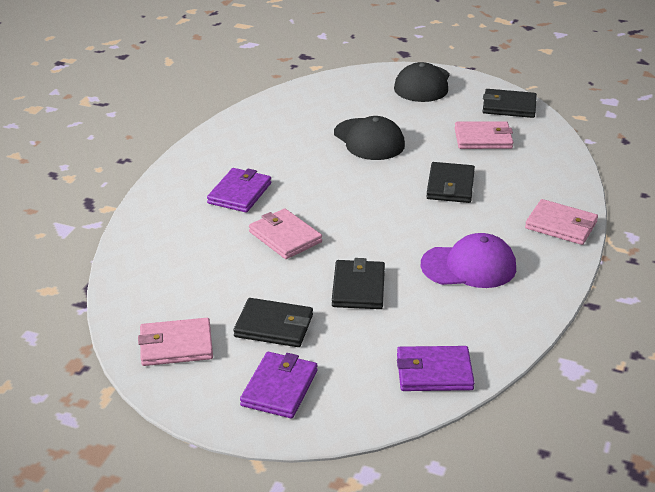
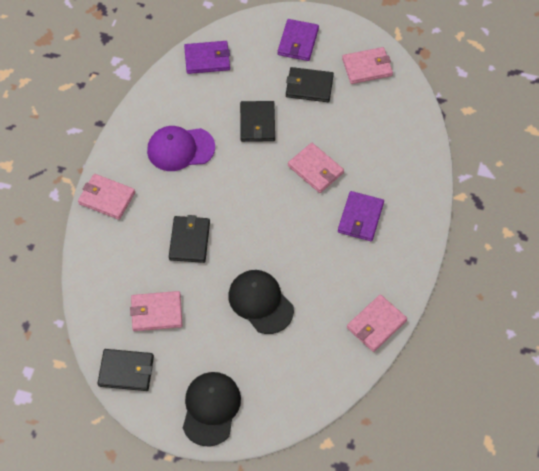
camera: 175 degrees right, 25 degrees up
(248, 121) = (376, 324): none -> pink wallet

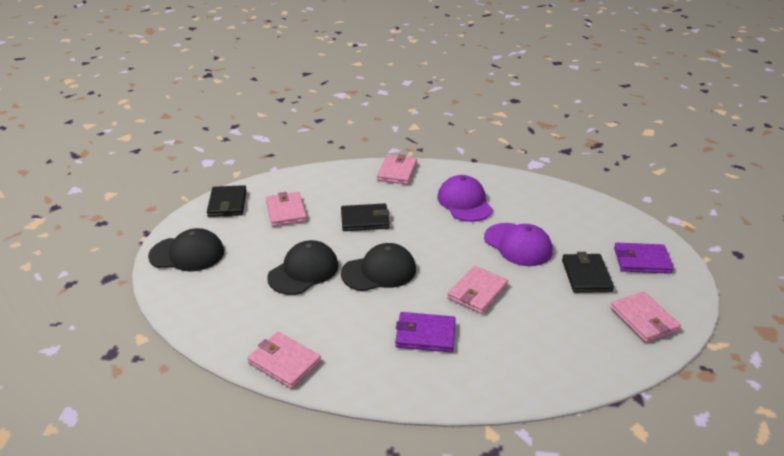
camera: 80 degrees right, 25 degrees down
(207, 59) = (578, 204): purple wallet -> none
(257, 123) = (518, 245): black wallet -> purple cap
(273, 239) = (379, 271): none -> black cap

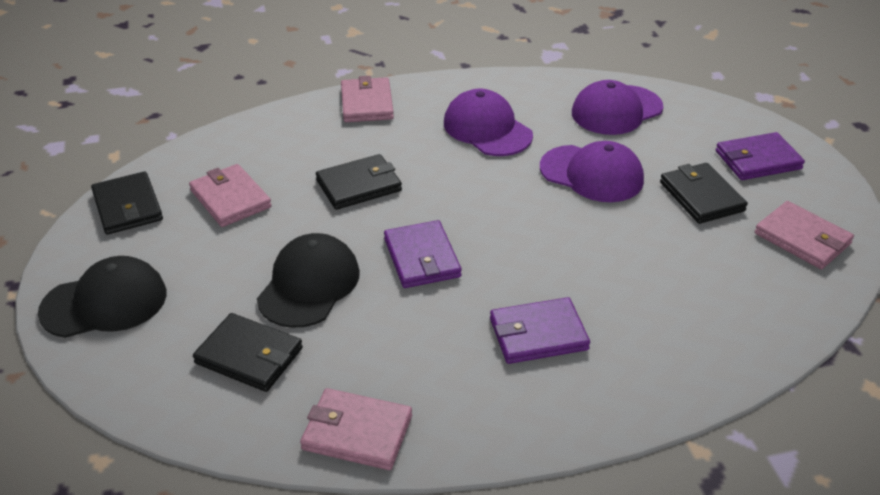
camera: 20 degrees left, 5 degrees up
(248, 303) = (249, 356): none -> black wallet
(379, 271) = (422, 258): black cap -> purple wallet
(477, 292) = (575, 254): pink wallet -> none
(558, 208) = (616, 110): none -> purple cap

